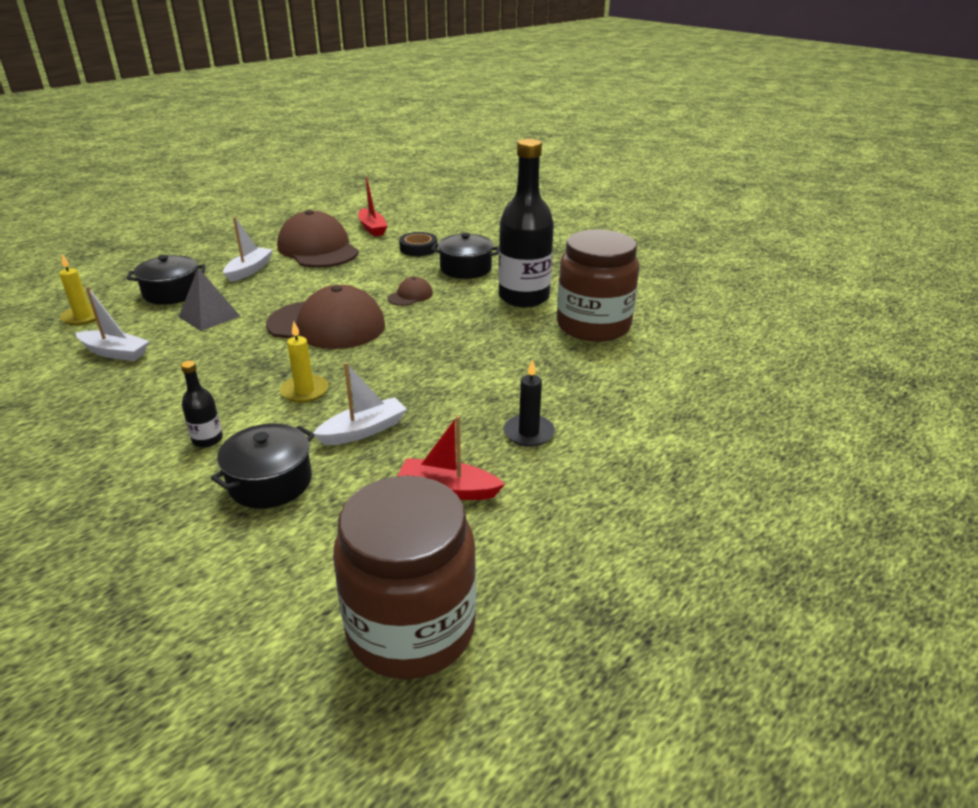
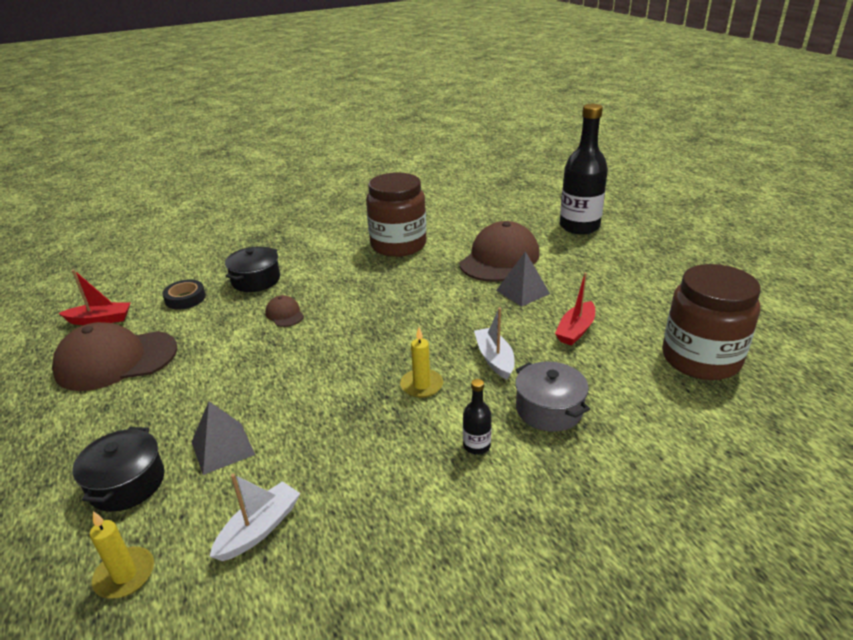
camera: 70 degrees left, 0 degrees up
(249, 270) = (122, 415): white boat -> none
(270, 482) = (549, 409): black pot -> grey pot
(327, 325) = (307, 365): brown cap -> brown cap (499, 259)
(523, 297) = (333, 263): black bottle -> black bottle (579, 226)
(528, 433) = (522, 292): black candle -> grey pyramid

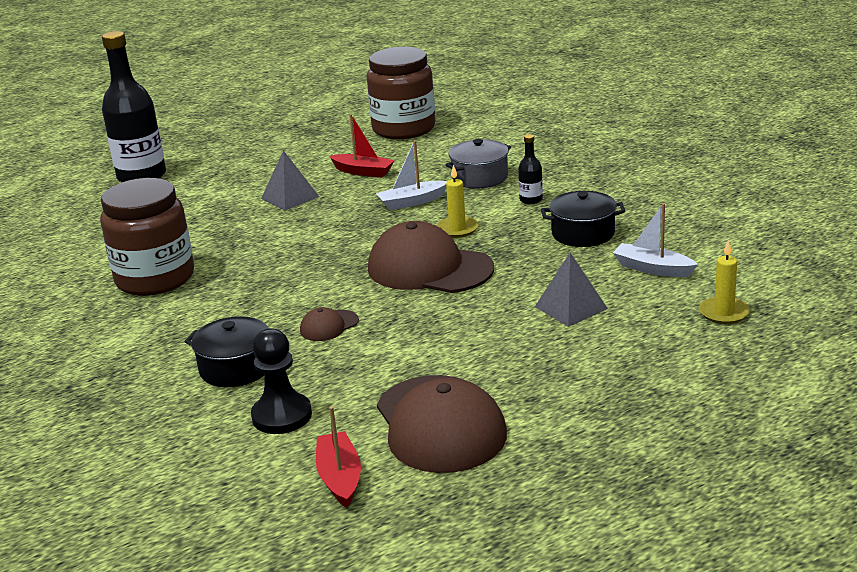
camera: 95 degrees left, 5 degrees down
(127, 483) = (634, 344): black pot -> black pot (583, 233)
(185, 298) = (282, 416): black tape -> black pawn
(499, 259) = (212, 213): brown cap -> brown cap (429, 268)

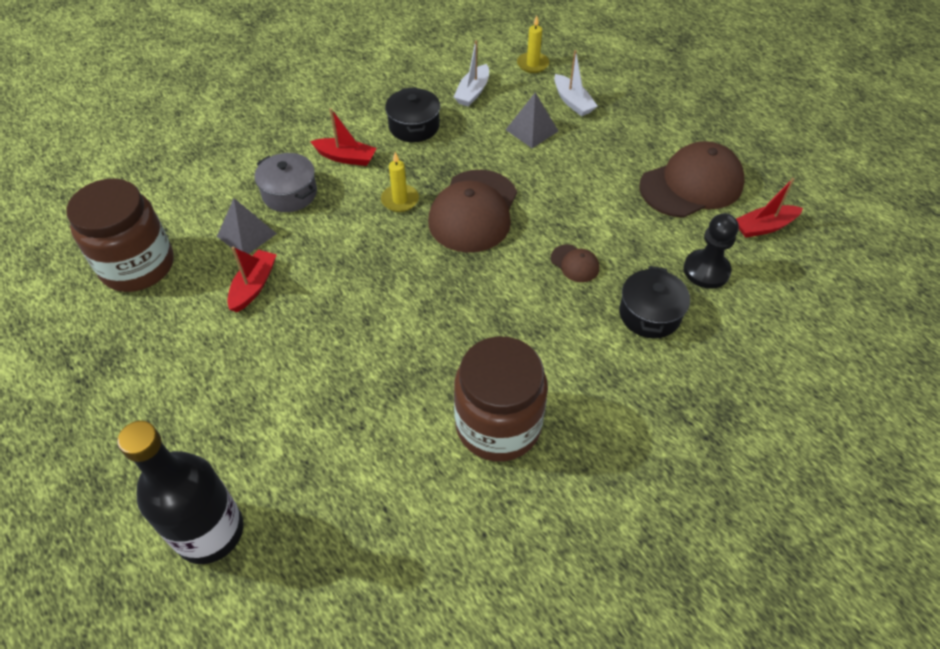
camera: 100 degrees left, 25 degrees up
(290, 197) = (309, 341): grey pyramid -> grey pyramid (247, 234)
(412, 202) = (338, 237): white boat -> white boat (573, 102)
(531, 200) = (346, 157): black bottle -> red boat

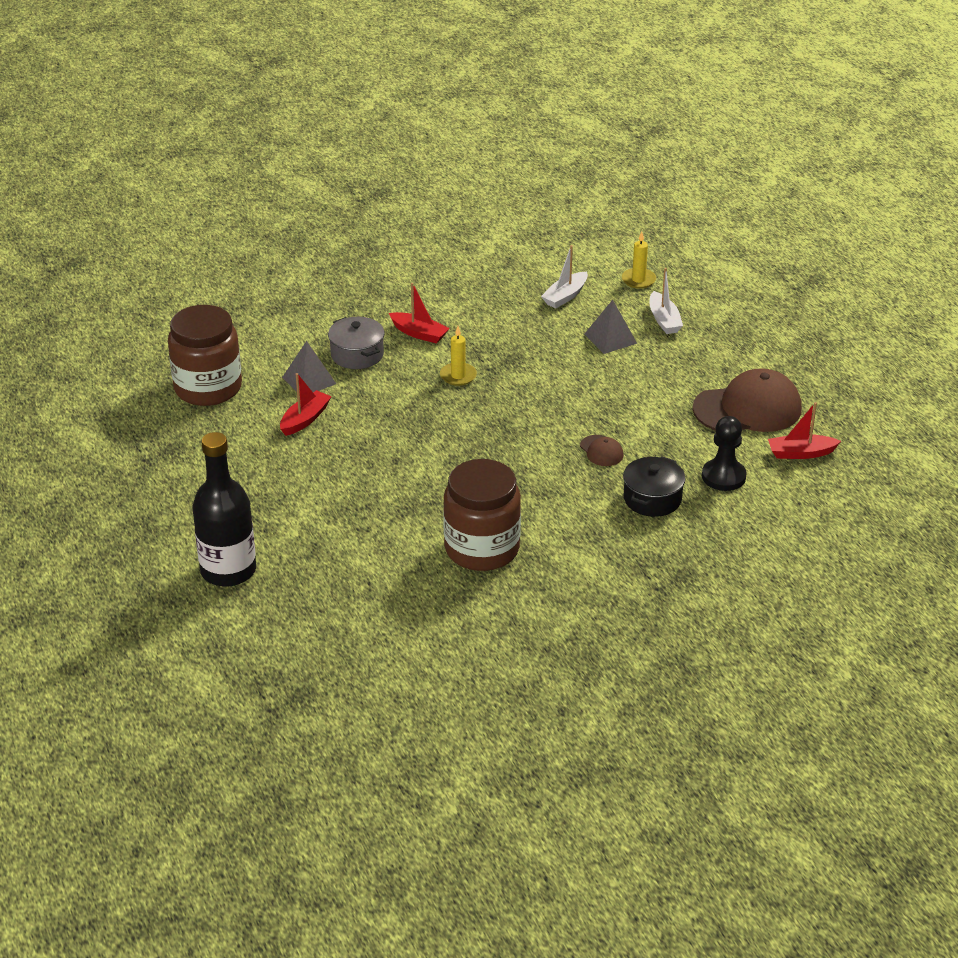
camera: 15 degrees right, 15 degrees down
(414, 126) = (494, 317): black pot -> none
(473, 211) = (524, 396): brown cap -> none

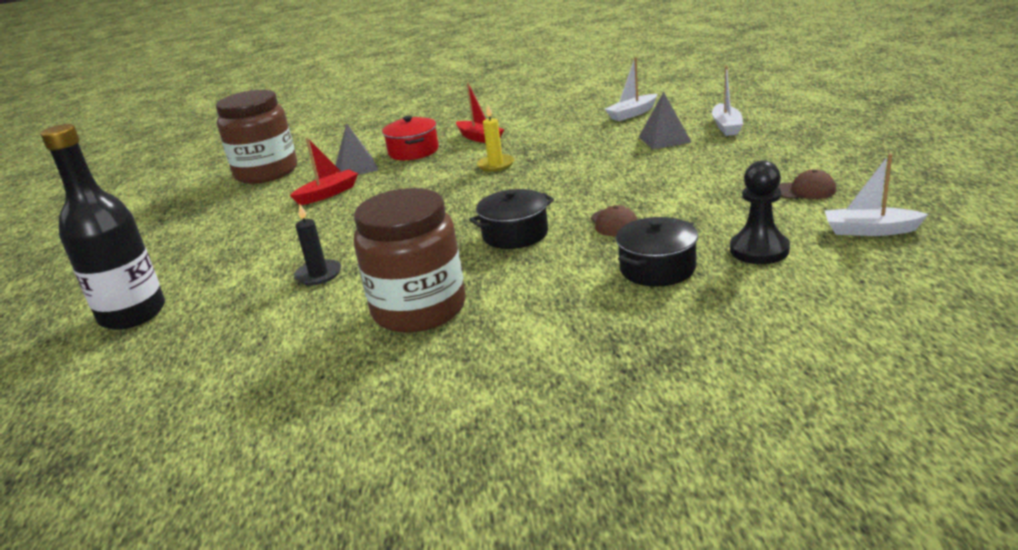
camera: 20 degrees right, 10 degrees down
(357, 354) = (413, 151): grey pot -> red pot
(370, 519) = (318, 275): none -> black candle
(521, 467) = (515, 234): none -> black pot
(638, 280) = (710, 102): yellow candle -> none
(748, 409) = (805, 190): brown cap -> brown cap, size x0.44
(800, 453) = (870, 230): red boat -> white boat

